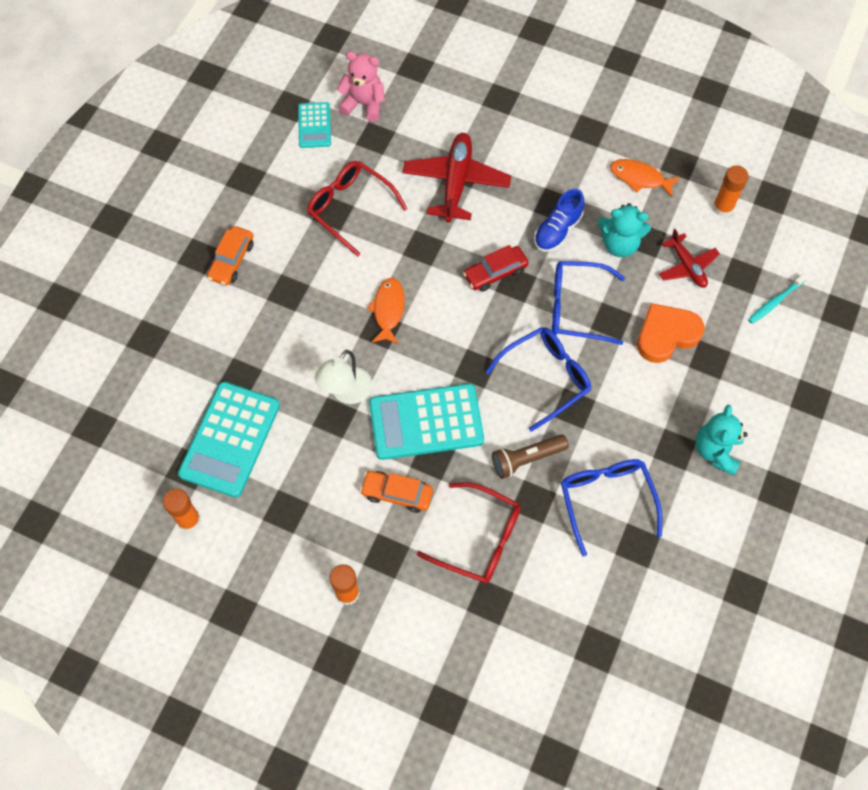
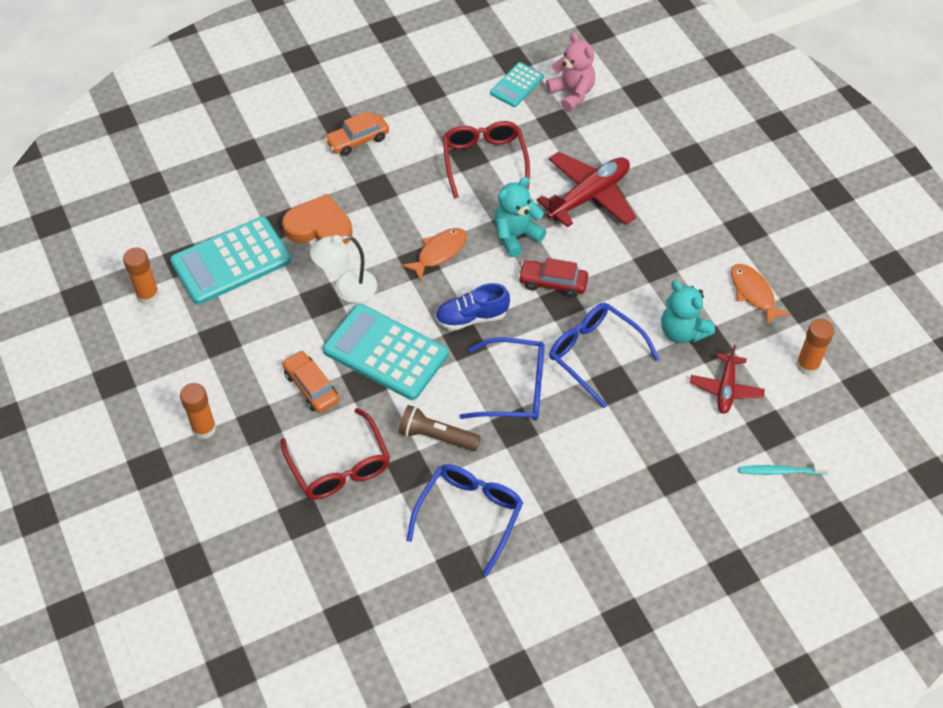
camera: 40 degrees right, 10 degrees down
(557, 230) = (638, 286): blue shoe -> blue shoe (471, 317)
(666, 335) = (651, 428): orange heart -> orange heart (319, 227)
(716, 451) = (603, 548): turquoise teddy bear -> turquoise teddy bear (516, 236)

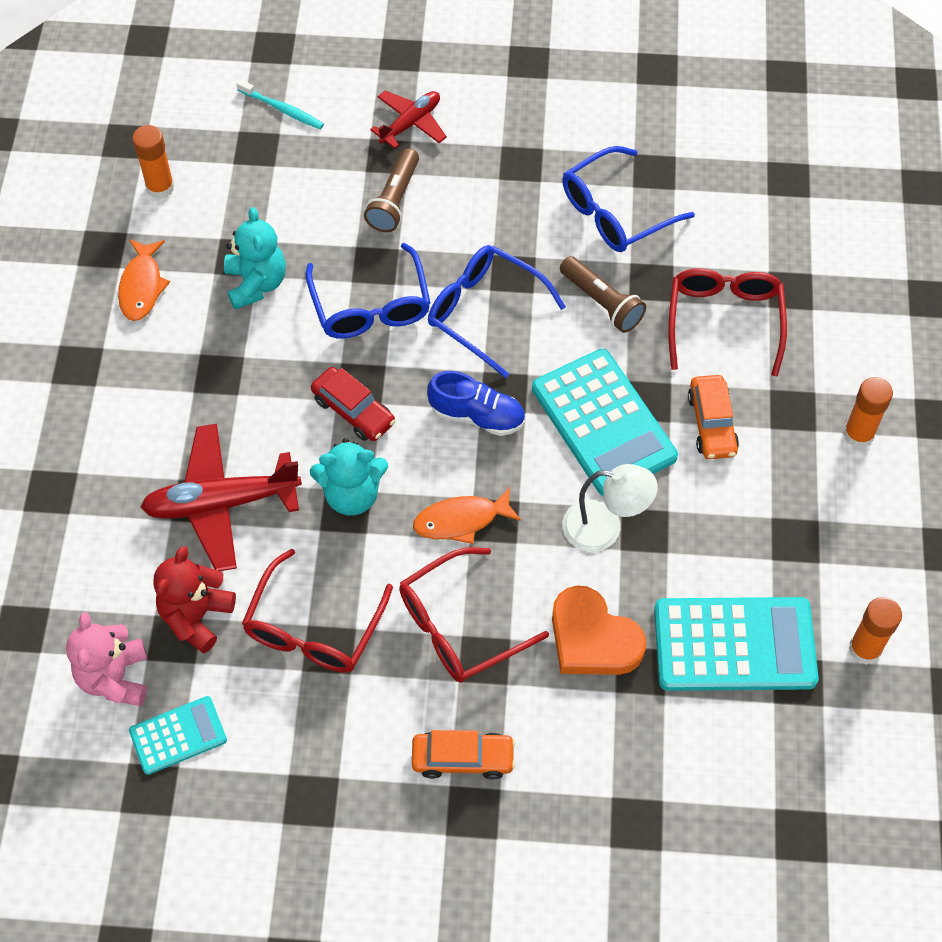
camera: 150 degrees left, 5 degrees up
(402, 198) = (459, 626): none -> red glasses
(553, 137) = (196, 616): none -> red teddy bear
(639, 440) = (394, 200): none -> brown flashlight
(726, 388) = (264, 205): red plane -> red plane (410, 123)

